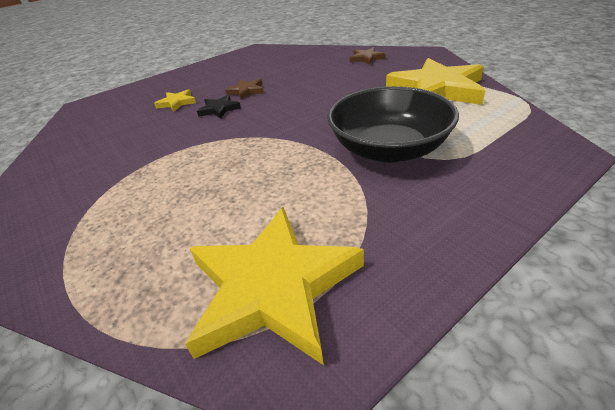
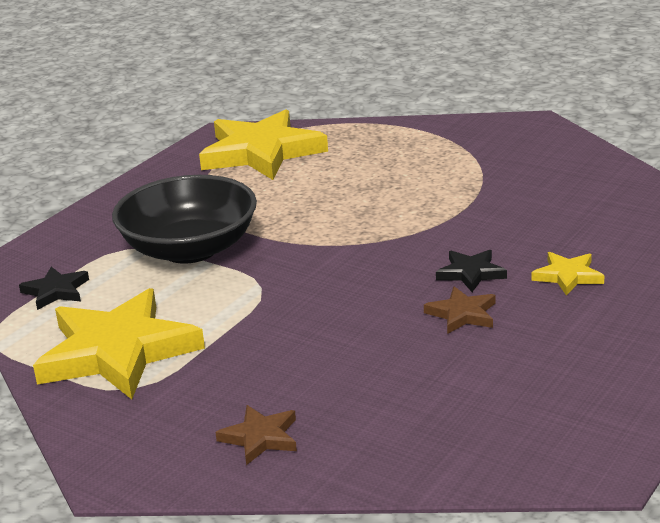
camera: 160 degrees right, 10 degrees down
(497, 128) = (56, 291): none -> black star

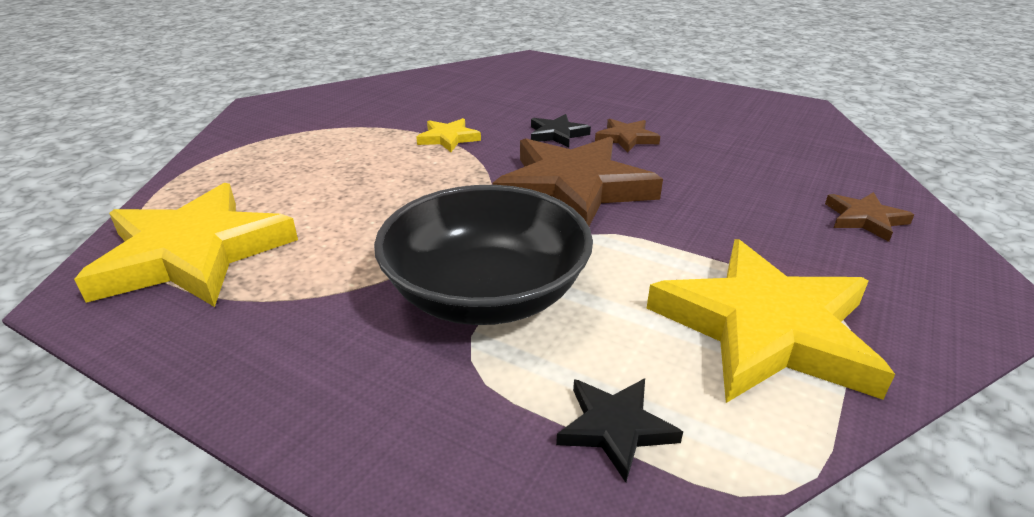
camera: 95 degrees left, 5 degrees up
(342, 281) = (573, 188): none -> brown star
(568, 276) = (562, 104): yellow star -> yellow star (448, 138)

